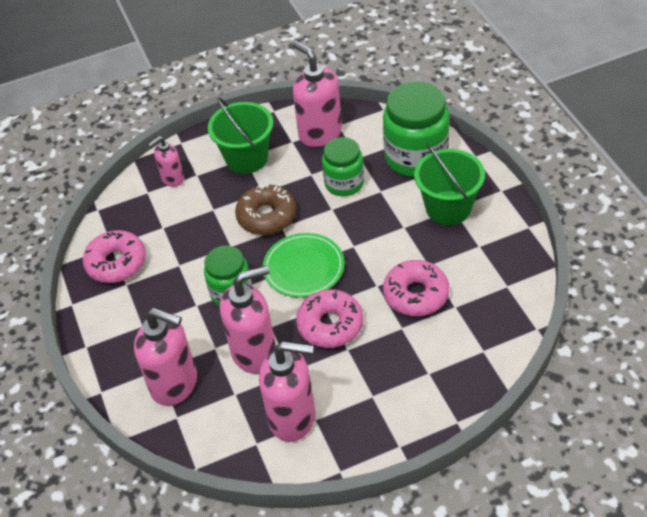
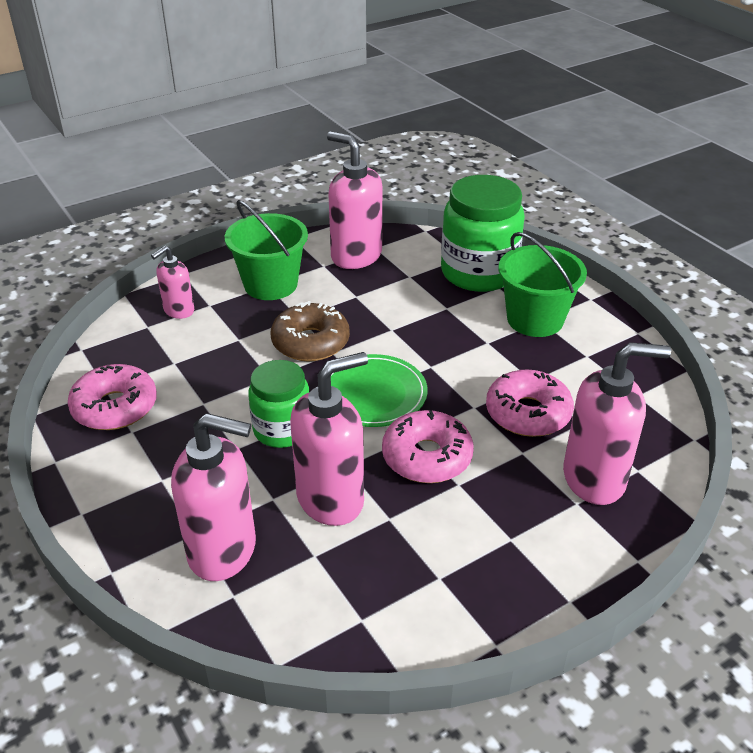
camera: 15 degrees left, 10 degrees down
(293, 418) = (407, 579): pink soap dispenser -> pink soap dispenser (595, 479)
(344, 183) = (399, 303): green jar -> none

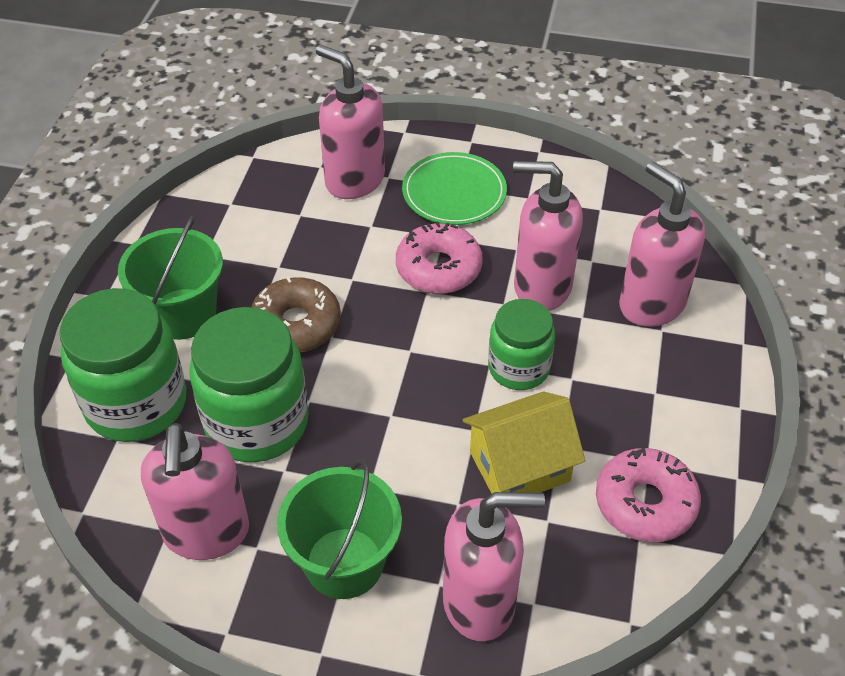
camera: 135 degrees left, 10 degrees up
(178, 311) = (480, 602): pink soap dispenser -> pink soap dispenser, size x1.79
(219, 376) = (519, 466): none -> yellow house
(310, 342) = (396, 443): brown donut -> brown donut (296, 324)
(373, 394) = (411, 346): green plate -> green plate (454, 192)
(403, 303) = (257, 422): none -> green jar
(528, 413) = (323, 246): pink donut -> none

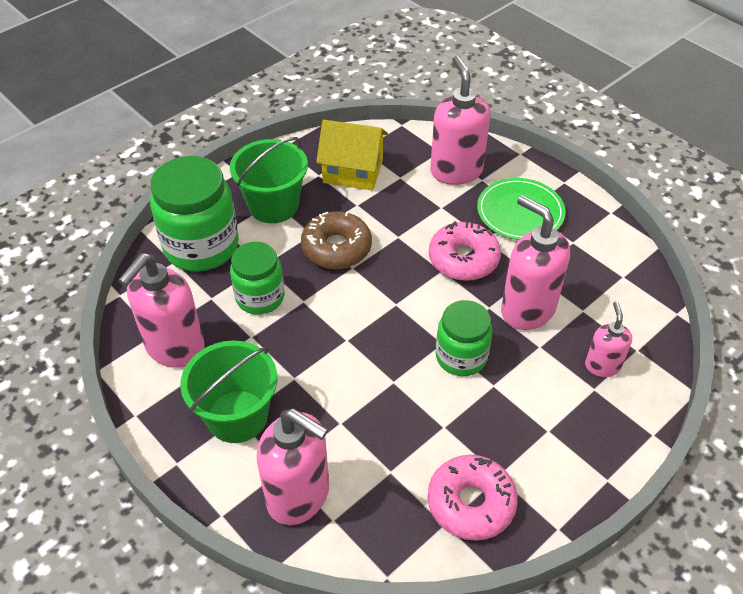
camera: 35 degrees right, 0 degrees up
(257, 422) = (260, 297): green jar -> green jar, size x0.62
(519, 466) = (403, 423): yellow house -> yellow house (353, 171)
(651, 304) = (602, 366): pink soap dispenser -> pink soap dispenser, size x0.56

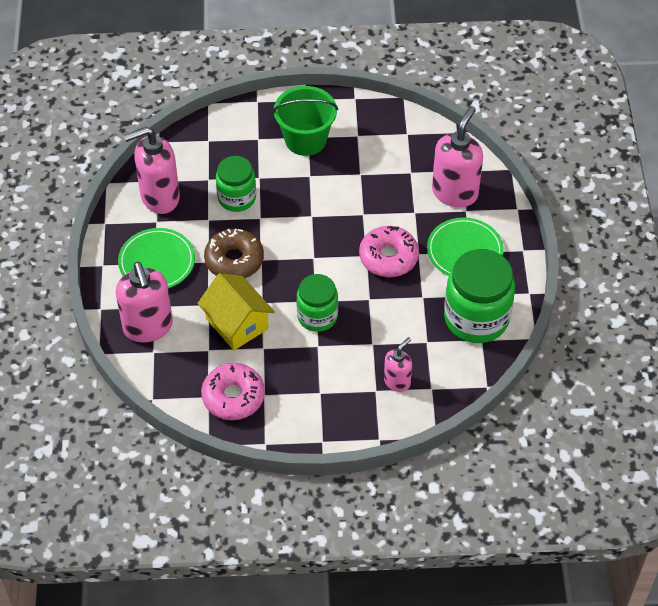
camera: 40 degrees right, 5 degrees up
(201, 246) = (234, 140): green jar -> green jar (476, 318)
(237, 416) = (157, 261): green bucket -> green plate
(336, 248) = (315, 196): brown donut -> brown donut (234, 260)
(353, 171) = (383, 147): yellow house -> yellow house (237, 324)
(527, 309) = (391, 317): pink soap dispenser -> none

